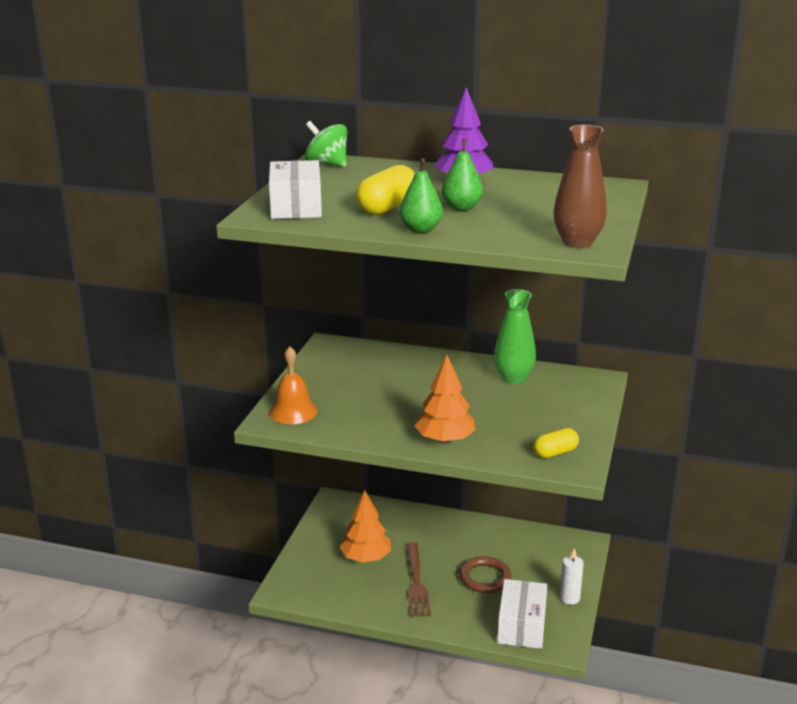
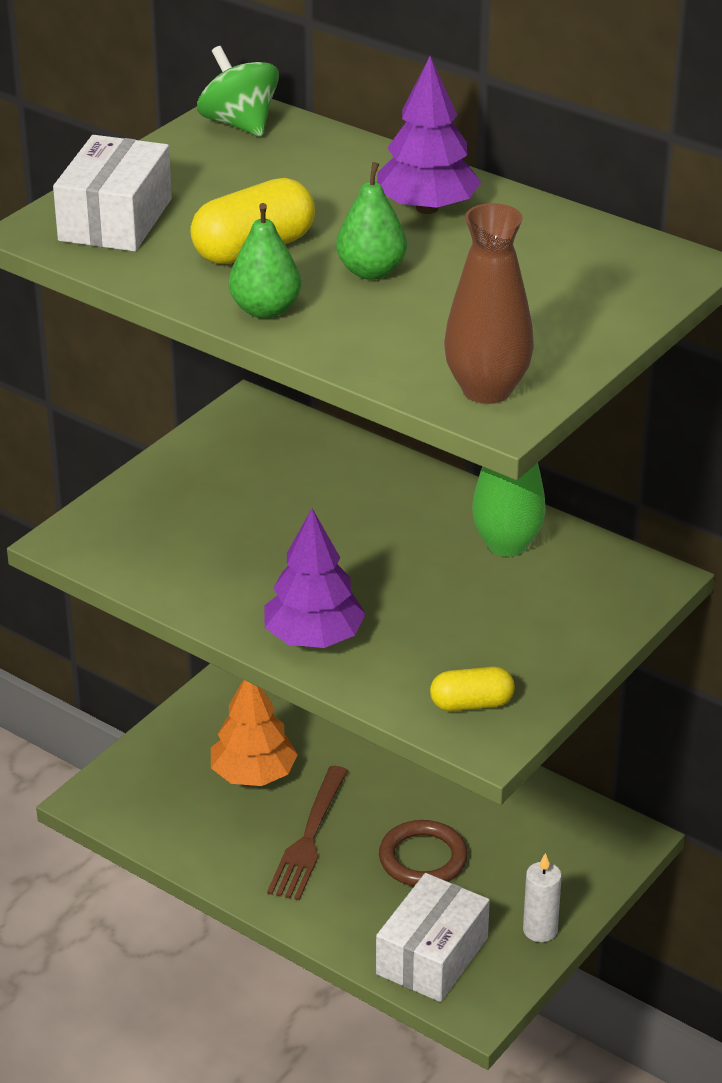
camera: 20 degrees right, 10 degrees up
(293, 411) = (115, 530): orange bell -> none
(445, 440) = (314, 638): orange tree -> purple tree

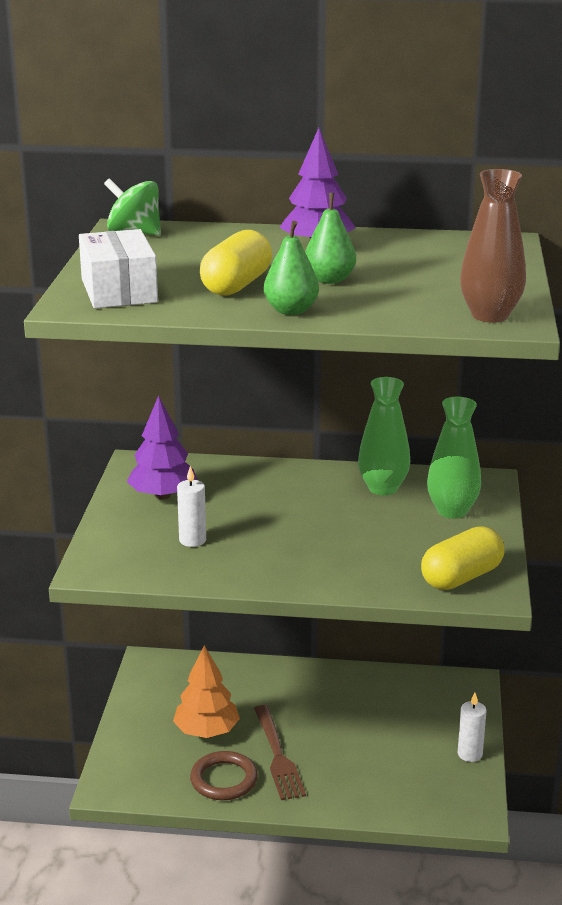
camera: 30 degrees left, 10 degrees down
(211, 540) = (192, 540): none -> white candle
(314, 638) = (322, 573): purple tree -> purple tree (163, 495)
(423, 858) = (361, 740): brown ring -> brown ring (224, 779)
(432, 956) = (420, 795): white box -> none
(471, 704) = (461, 577): yellow capsule -> yellow capsule, size x1.57
(559, 607) = (452, 511): none -> green vase

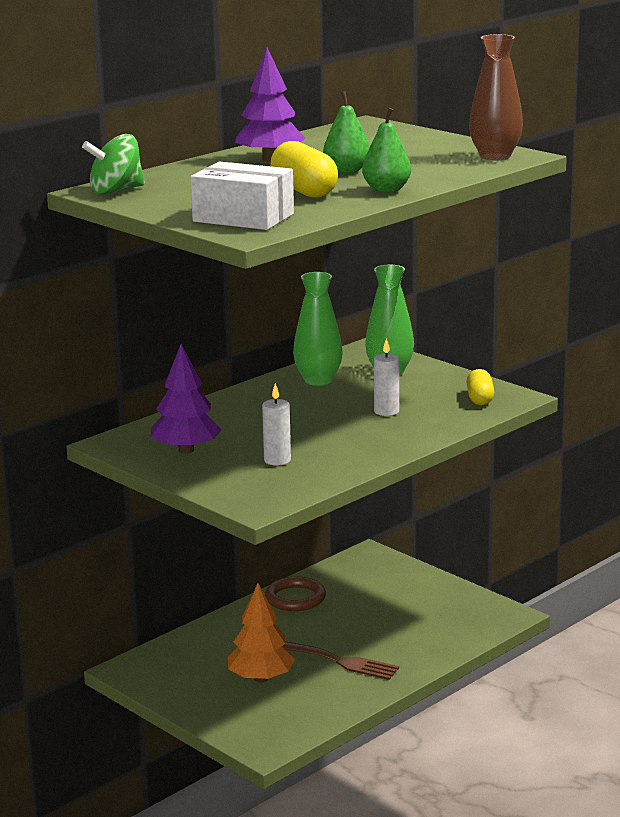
camera: 50 degrees left, 5 degrees down
(224, 779) = (331, 693): brown ring -> brown ring (295, 598)
(461, 577) = (480, 399): yellow capsule -> yellow capsule, size x0.64
(470, 754) = (445, 589): white candle -> white candle (386, 411)

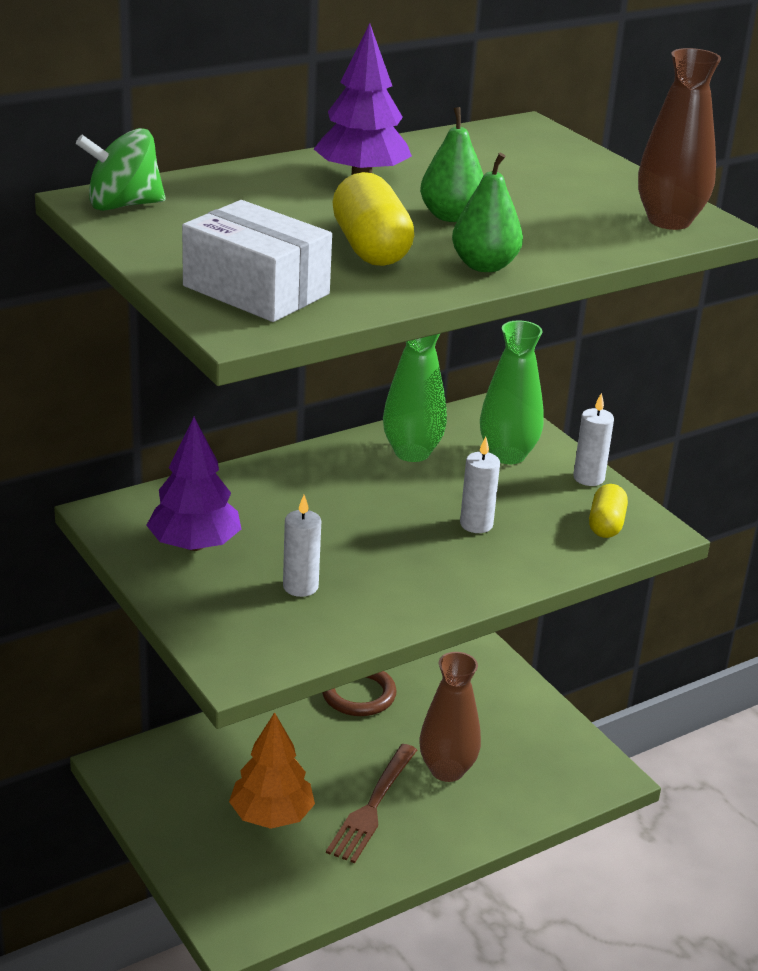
camera: 10 degrees right, 10 degrees up
(336, 660) = (372, 806): brown fork -> brown fork turned 75 degrees clockwise
(384, 631) = (447, 770): none -> brown vase
(455, 376) = (588, 478): none -> white candle

